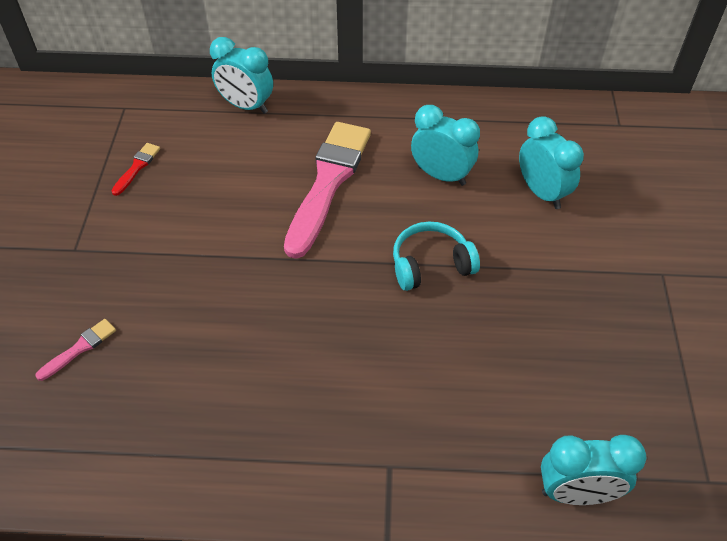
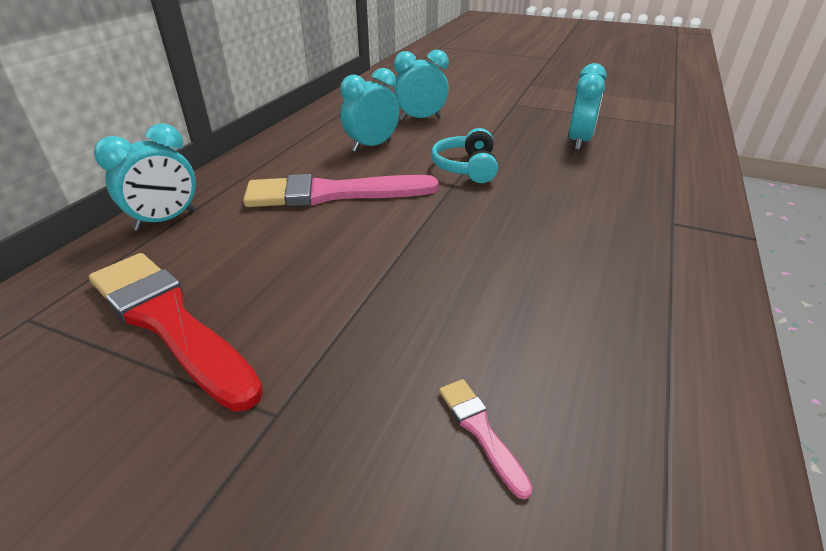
camera: 70 degrees left, 15 degrees down
(137, 167) = (168, 321): red brush -> red brush, size x2.43
(328, 182) = (332, 194): pink brush -> pink brush turned 45 degrees counterclockwise
(576, 492) = (688, 160): turquoise clock -> turquoise clock (578, 142)

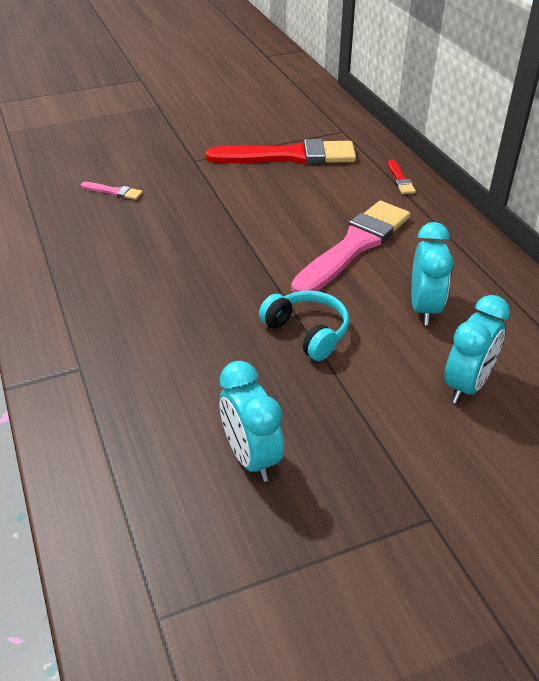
camera: 135 degrees right, 5 degrees up
(166, 220) = (400, 179): turquoise clock -> red brush

